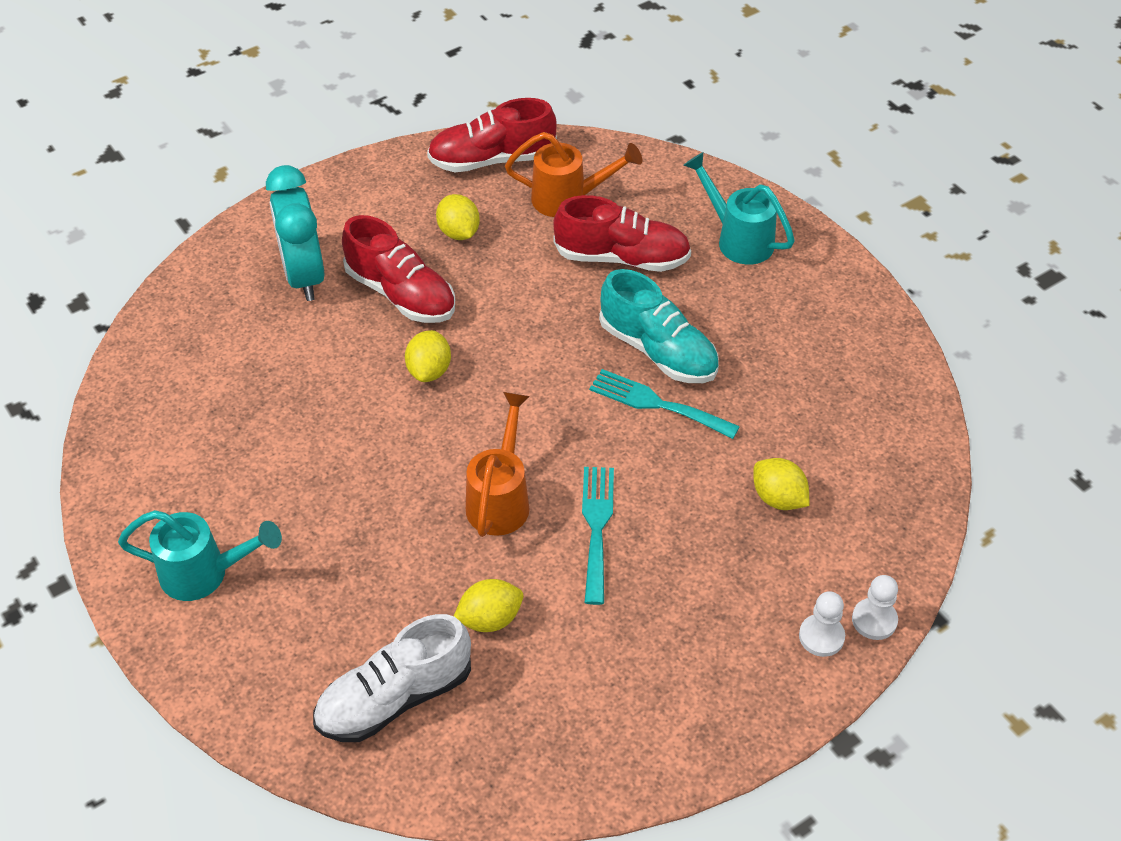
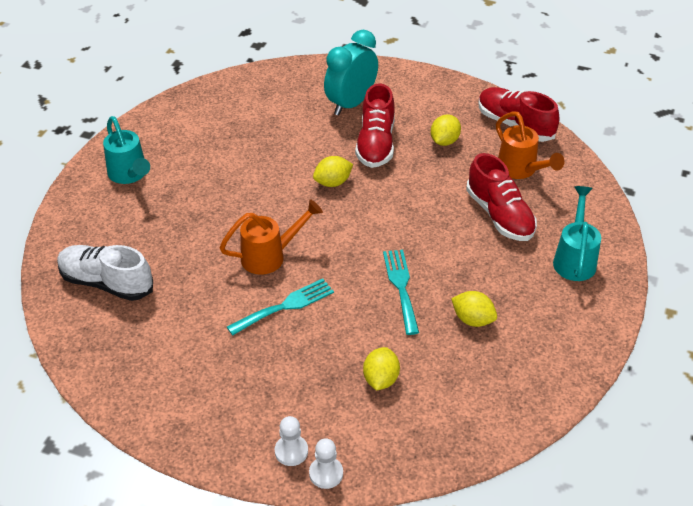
camera: 55 degrees right, 5 degrees down
(489, 619) = (185, 294): yellow lemon -> yellow lemon (472, 319)
(658, 351) = (443, 267): turquoise shoe -> none

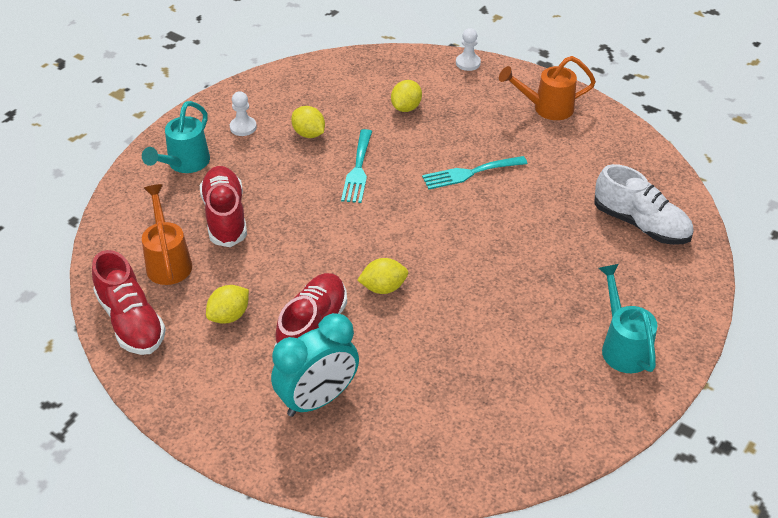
camera: 165 degrees left, 0 degrees up
(270, 256) = (473, 220): orange watering can -> orange watering can (546, 108)
(291, 451) = (490, 78): white pawn -> white pawn (243, 127)

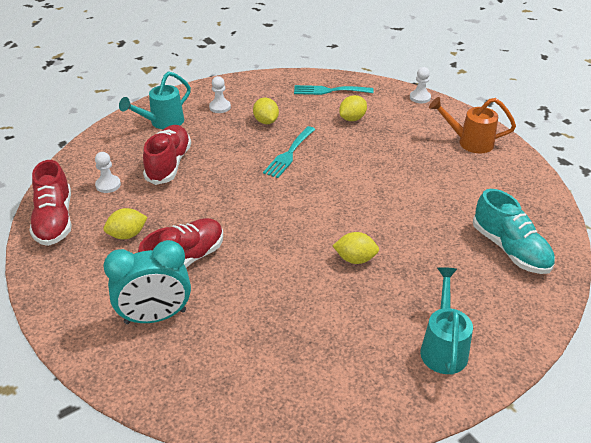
camera: 20 degrees right, 5 degrees down
(168, 261) = (108, 185): orange watering can -> white pawn
(383, 288) = (259, 245): yellow lemon -> yellow lemon (355, 259)
(469, 173) = (378, 176): turquoise fork -> turquoise fork (329, 91)
(640, 224) = (510, 249): white shoe -> turquoise shoe

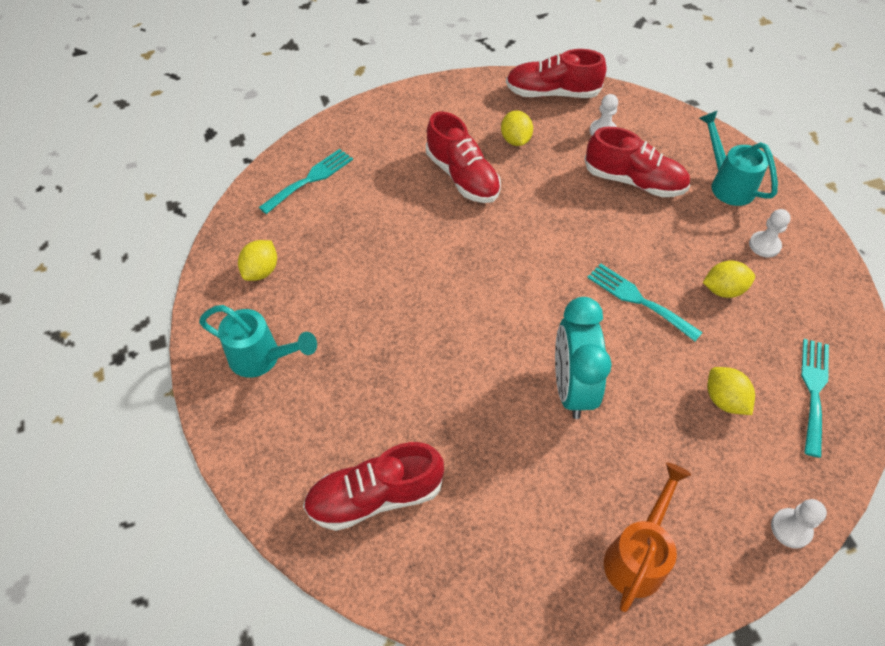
camera: 105 degrees right, 15 degrees up
(155, 317) = (396, 151): turquoise clock -> turquoise clock (571, 388)
(213, 379) = (310, 179): none -> turquoise fork
(355, 259) = (417, 318): yellow lemon -> yellow lemon (261, 271)
(510, 249) = (375, 496): turquoise shoe -> red shoe

